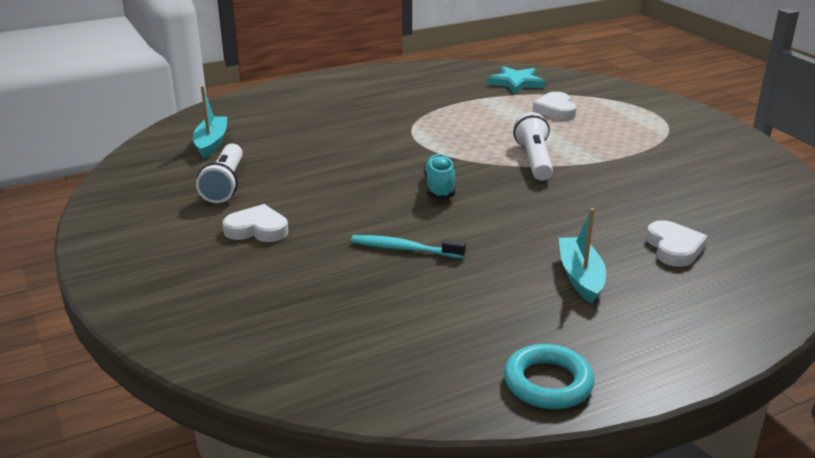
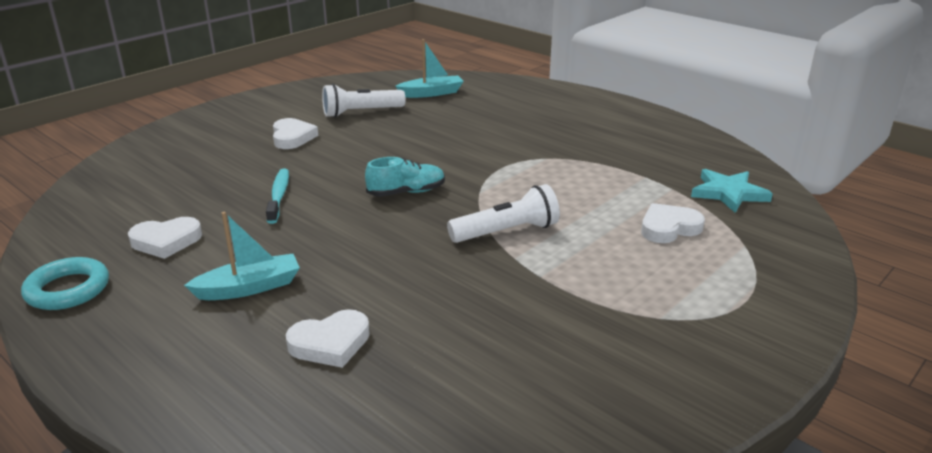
camera: 70 degrees right, 0 degrees up
(469, 319) = (166, 241): none -> white heart

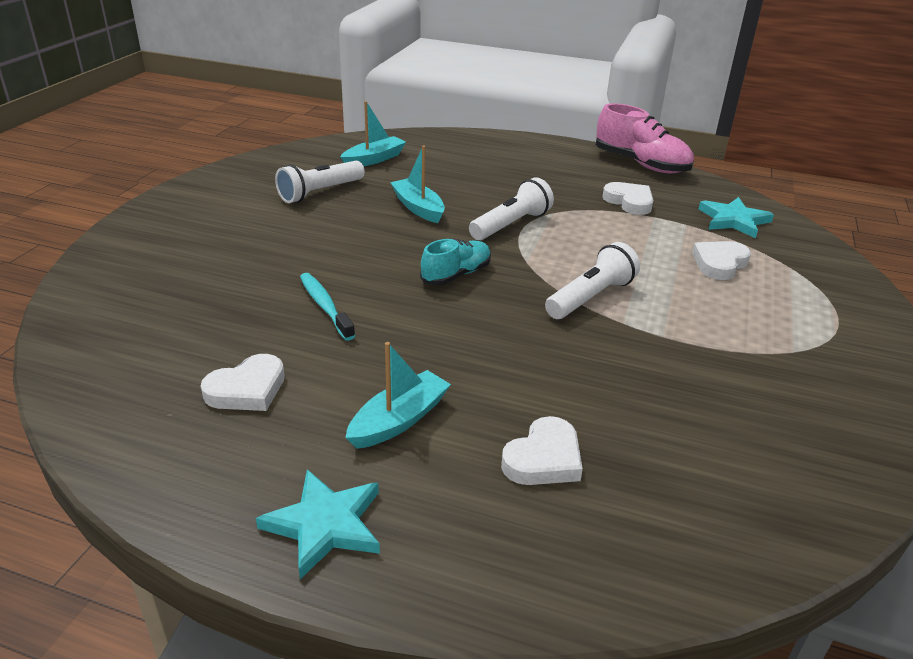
camera: 25 degrees left, 5 degrees up
(68, 289) = (183, 480): turquoise ring -> none
(126, 343) = (325, 524): none -> turquoise star
(292, 137) = (271, 234): white heart -> white heart (629, 202)
(429, 136) = (418, 208): none -> turquoise boat
(497, 162) = (511, 225): none -> white flashlight
(683, 130) = (641, 164): none -> pink shoe

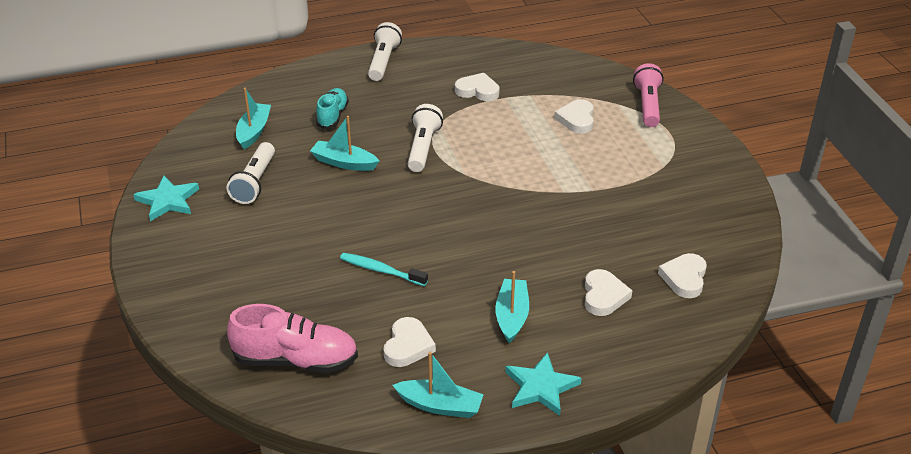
camera: 35 degrees left, 5 degrees up
(186, 473) = (440, 406): none -> turquoise boat
(456, 275) = (433, 206): turquoise shoe -> turquoise shoe (332, 116)
(591, 297) = (529, 182): white flashlight -> white flashlight (383, 61)
(641, 164) = (451, 49): pink shoe -> pink shoe (296, 360)
(689, 497) = (684, 278): none -> white heart
(733, 220) = (555, 78): turquoise star -> turquoise star (168, 201)
(833, 283) = (648, 105): none -> pink flashlight

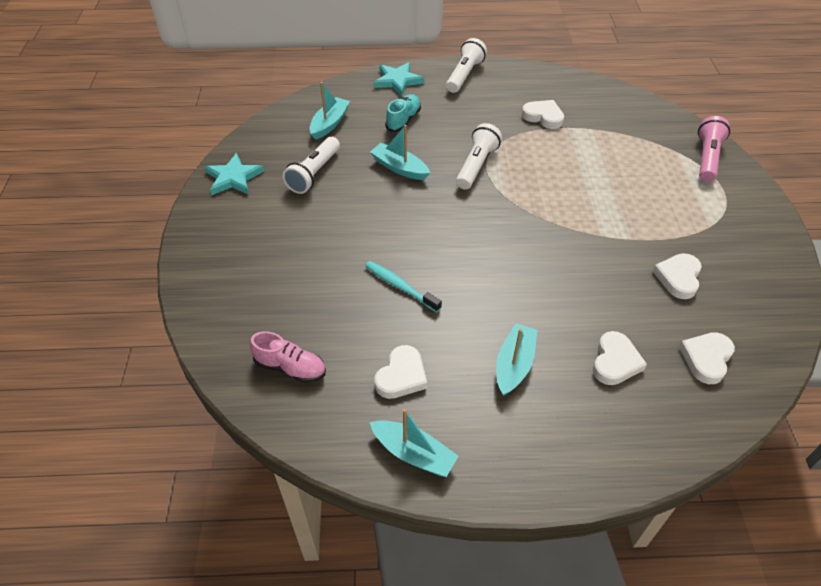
camera: 15 degrees right, 10 degrees up
(296, 360) = (290, 367): pink shoe -> pink shoe, size x0.62
(541, 387) = (523, 456): turquoise star -> turquoise star (397, 81)
(576, 119) = (632, 161): white heart -> white heart (678, 278)

